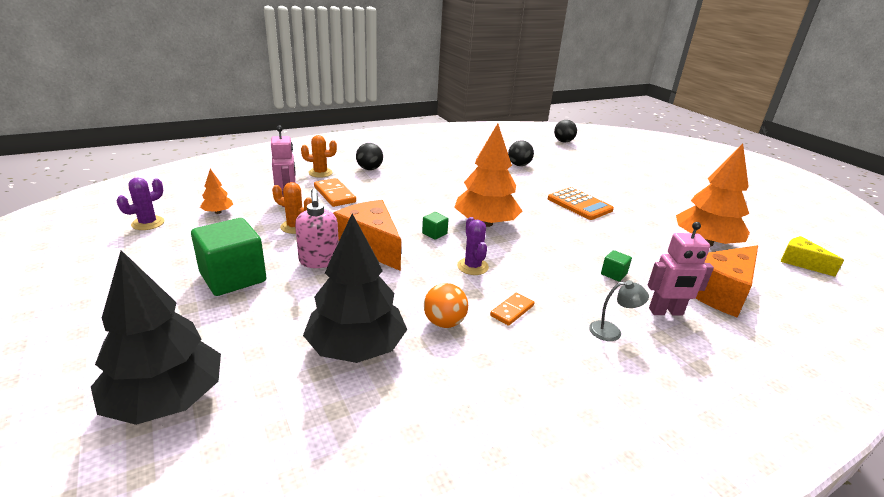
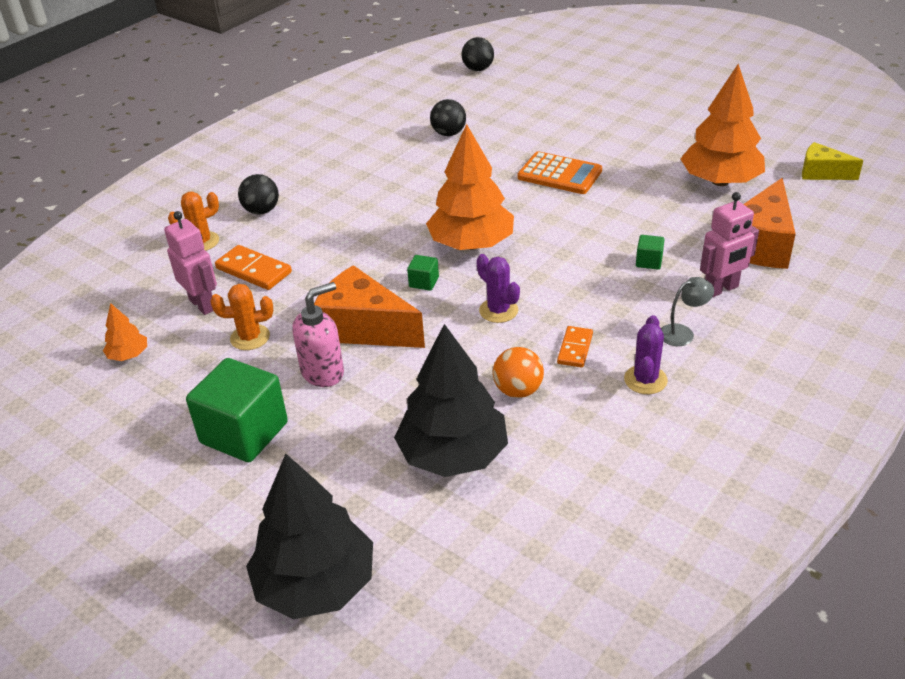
camera: 20 degrees left, 10 degrees up
(148, 223) = (54, 407): purple cactus -> purple cactus (645, 380)
(319, 261) = (323, 372): pink soap dispenser -> pink soap dispenser turned 90 degrees counterclockwise

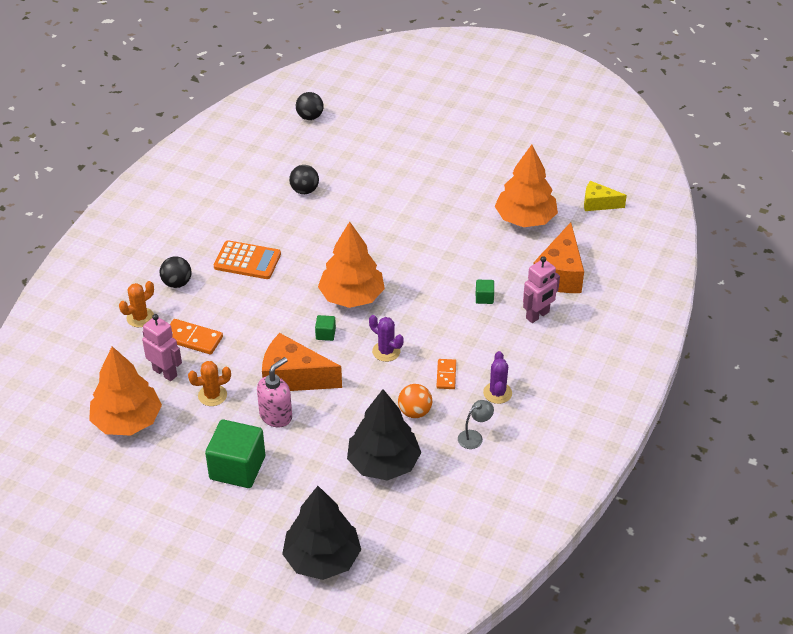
camera: 15 degrees left, 5 degrees up
(129, 355) = (127, 421): orange tree -> orange tree, size x2.23
(559, 174) = (403, 224): orange calculator -> orange calculator (247, 261)
(682, 333) = (516, 354): grey lamp -> grey lamp (474, 437)

